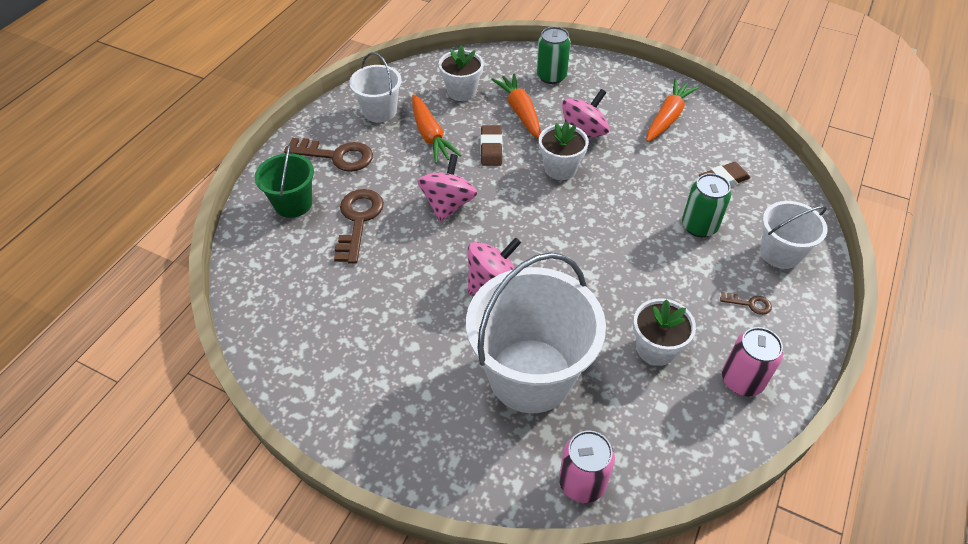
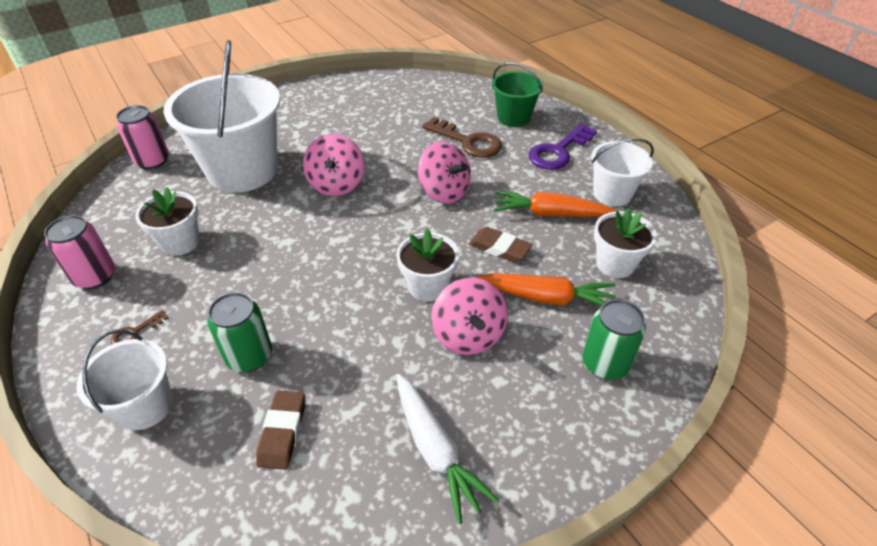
camera: 120 degrees right, 5 degrees down
(336, 156) = (558, 151): brown key -> purple key
(667, 118) = (435, 449): orange carrot -> white carrot

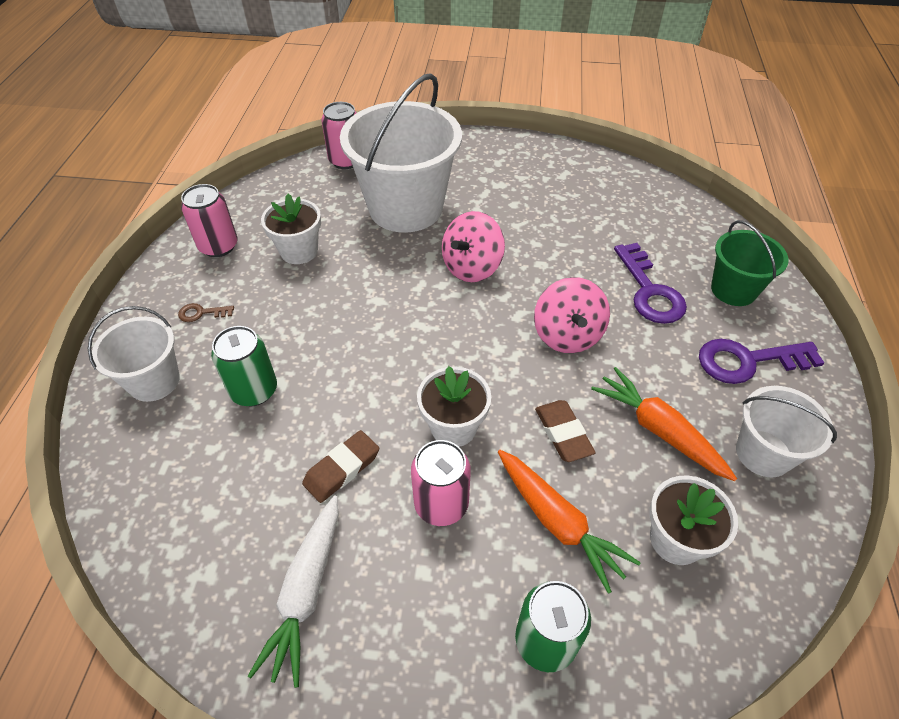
camera: 40 degrees right, 5 degrees up
(283, 432) = (216, 477): brown eraser -> brown eraser (342, 469)
(467, 141) = (649, 291): brown key -> purple key
(468, 335) = (441, 504): pink spinning top -> pink can

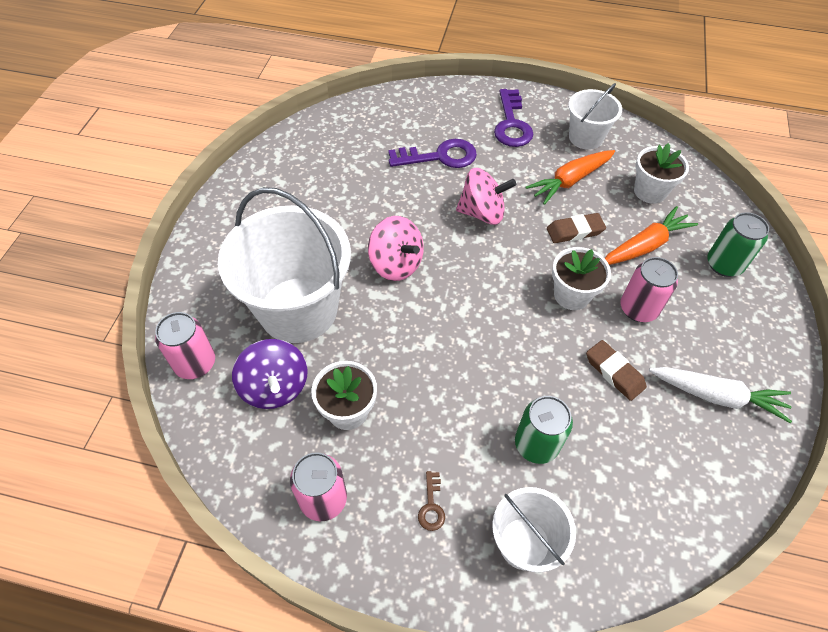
camera: 85 degrees left, 5 degrees up
(323, 206) = (275, 387): none -> purple spinning top
(733, 290) = (444, 113): green bucket -> none

